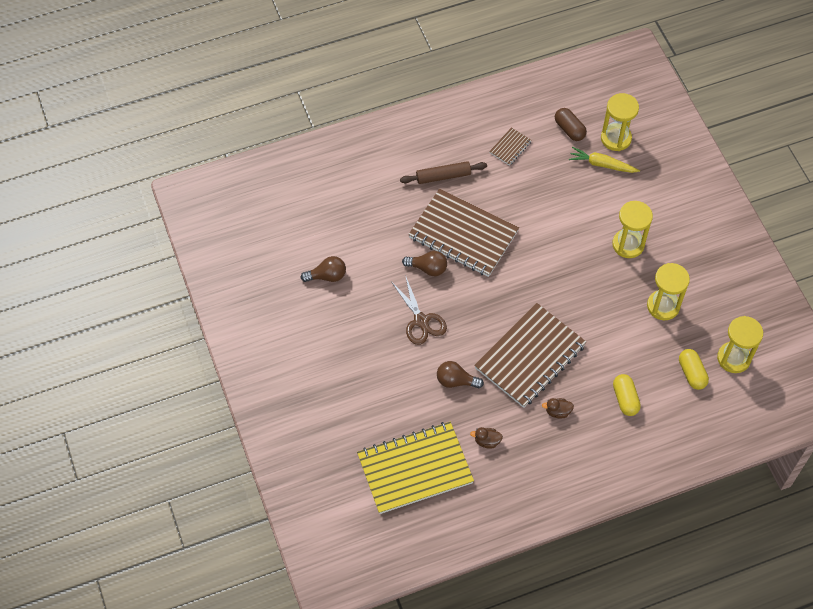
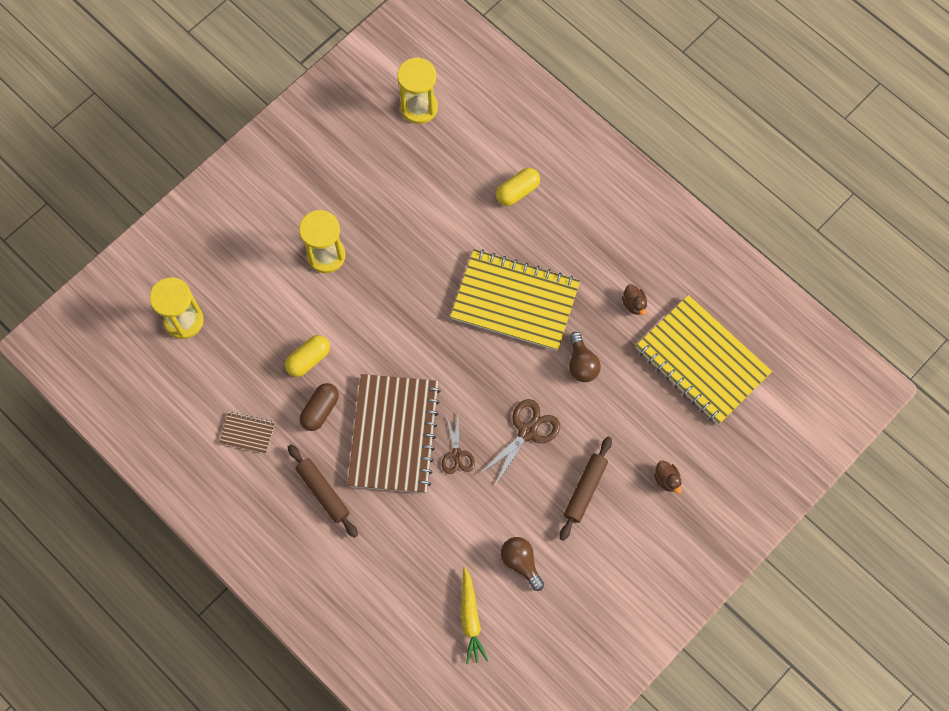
camera: 115 degrees left, 10 degrees up
(357, 340) = (585, 490): none -> brown rolling pin
(428, 268) = (457, 454): brown light bulb -> brown scissors
(530, 357) = (515, 301): brown notebook -> yellow notebook
(557, 412) = (565, 249): brown duck -> brown duck (666, 479)
(569, 129) = (192, 376): brown capsule -> brown capsule (320, 410)
(602, 164) = (228, 322): yellow carrot -> yellow carrot (470, 618)
(663, 306) = (388, 194): yellow hourglass -> none
(691, 373) = (456, 140): yellow capsule -> yellow capsule (308, 359)

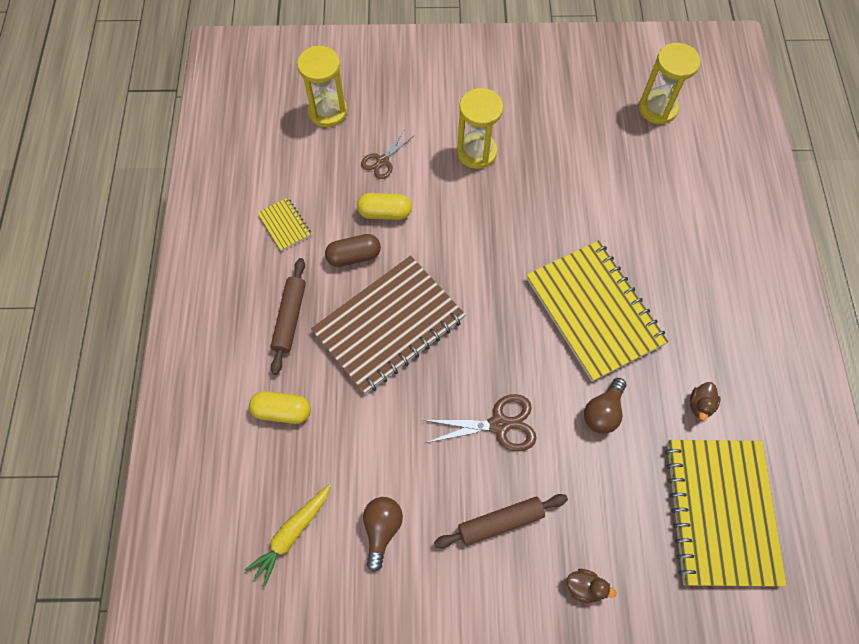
camera: 45 degrees right, 5 degrees down
(247, 433) = (285, 225): brown notebook -> yellow notebook
(457, 454) = (422, 387): brown scissors -> brown scissors (382, 161)
(517, 191) = (680, 230): yellow capsule -> yellow capsule (282, 411)
(666, 479) = (584, 587): brown duck -> brown duck turned 90 degrees counterclockwise

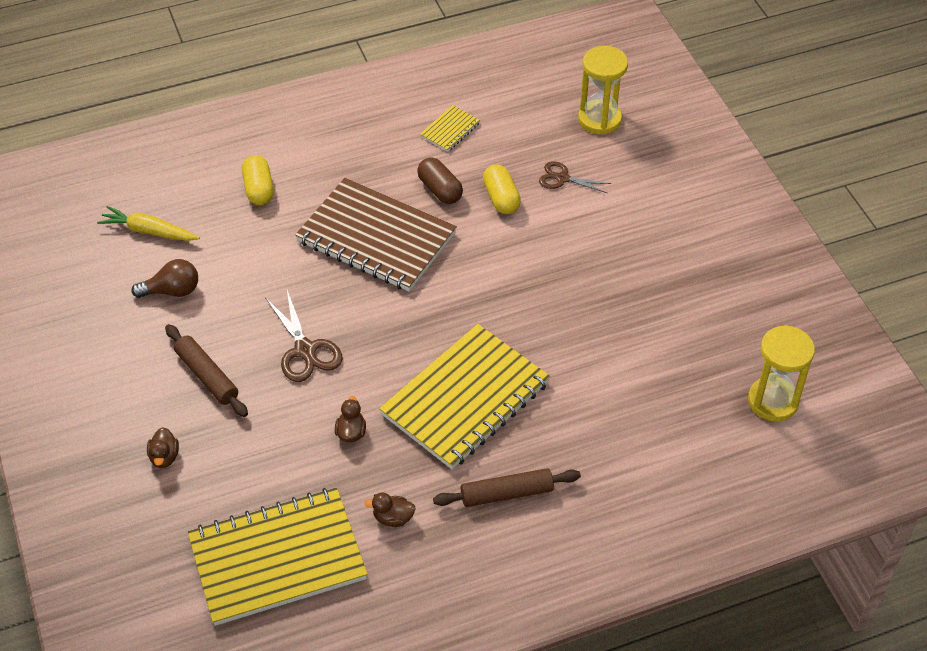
camera: 70 degrees right, 15 degrees down
(290, 318) = (353, 165): brown rolling pin -> brown rolling pin (506, 493)
(476, 152) = (615, 250): yellow hourglass -> none
(603, 412) = (351, 432): brown light bulb -> brown duck

